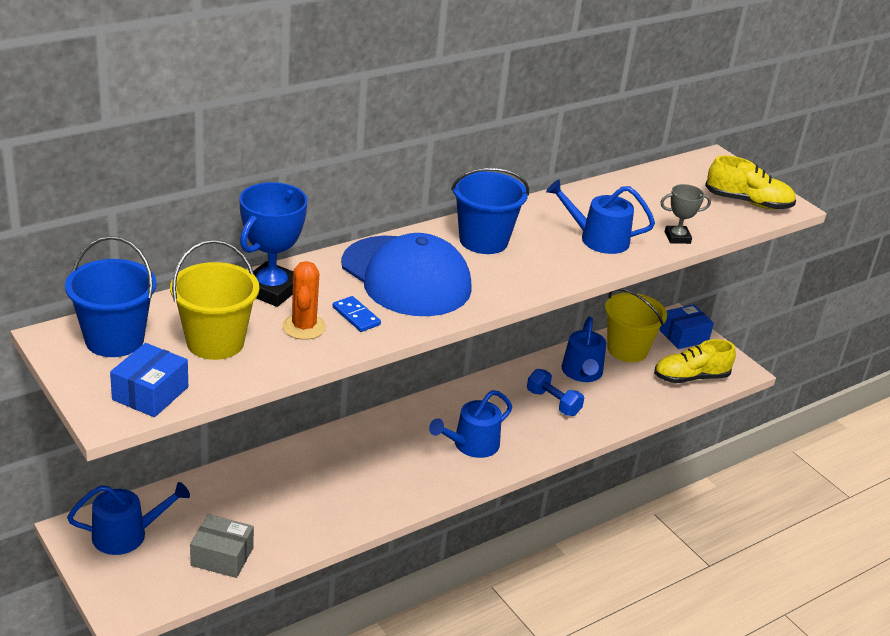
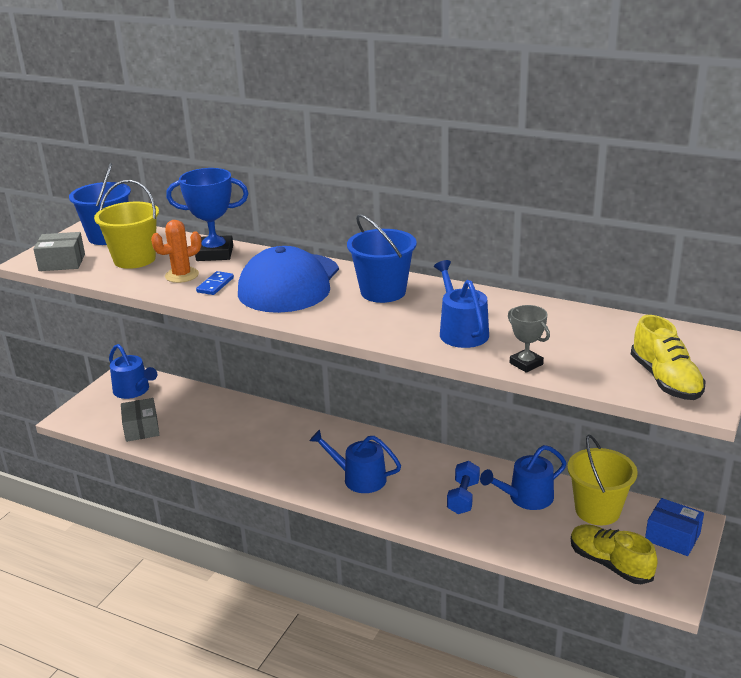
camera: 65 degrees right, 5 degrees down
(150, 393) = (62, 262): blue box -> grey box

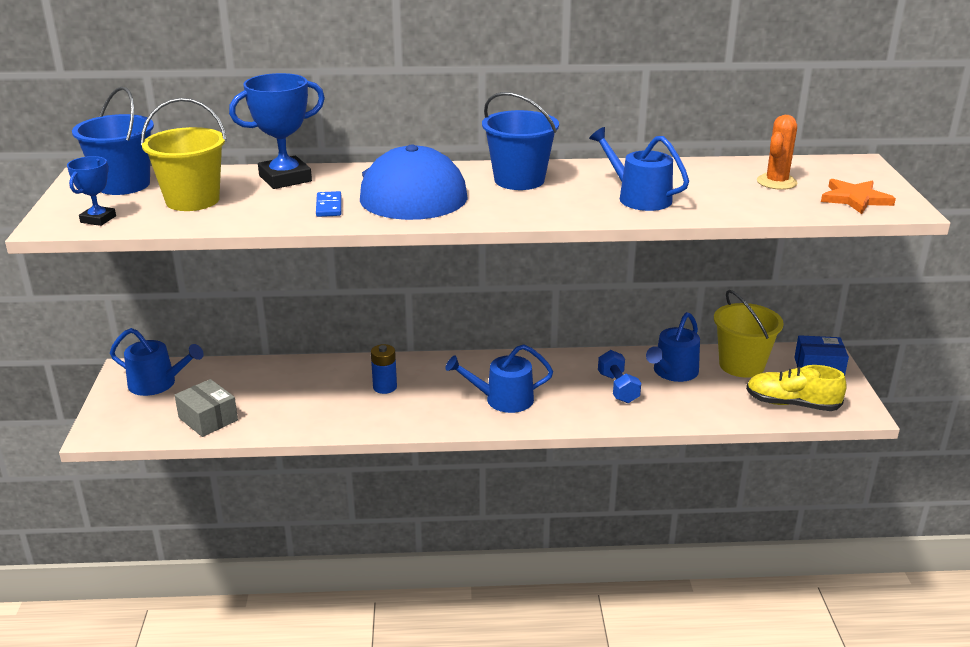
camera: 30 degrees left, 0 degrees up
(62, 262) = (98, 219): grey box -> blue trophy
(182, 275) = (275, 205): orange cactus -> orange cactus (776, 182)
(281, 440) = (385, 387): none -> blue battery
(526, 364) = (730, 210): grey trophy -> none
(665, 380) = (855, 199): yellow shoe -> orange star

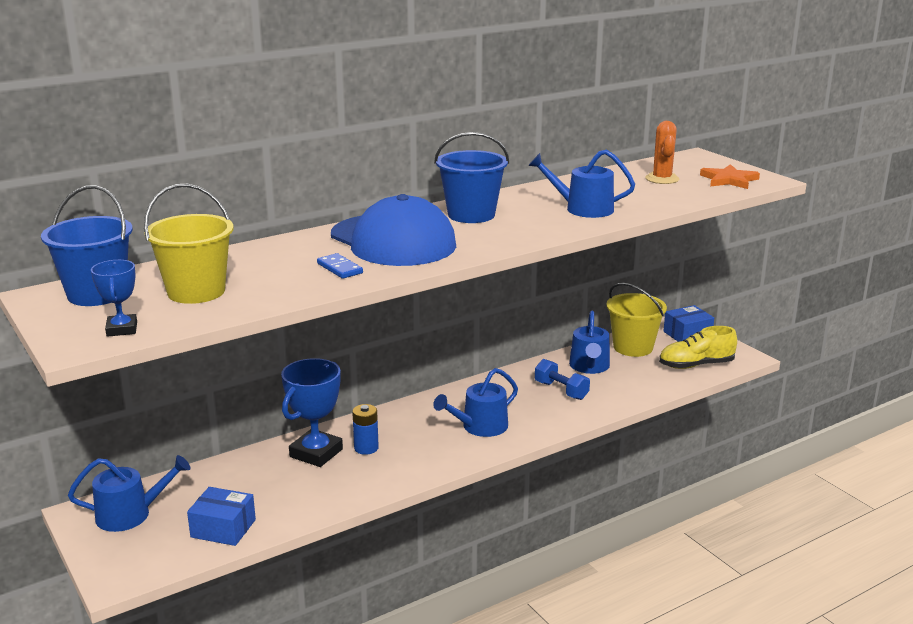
camera: 30 degrees left, 5 degrees down
(208, 419) = (223, 528): grey box -> blue box
(285, 178) = (259, 255): blue trophy -> blue trophy (316, 453)

